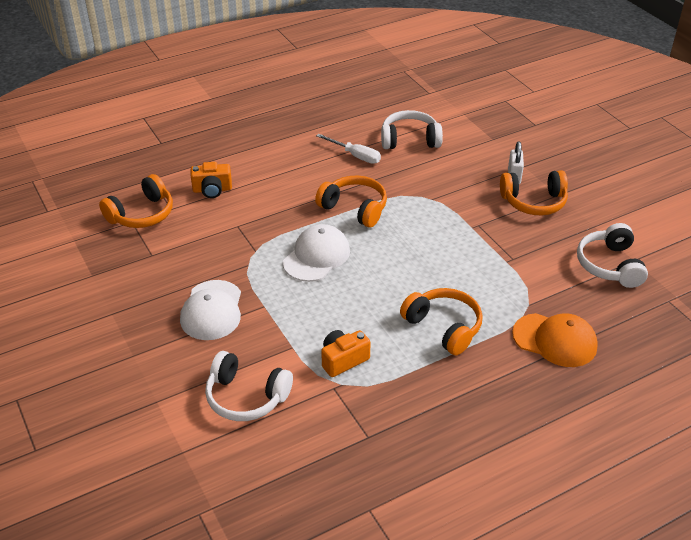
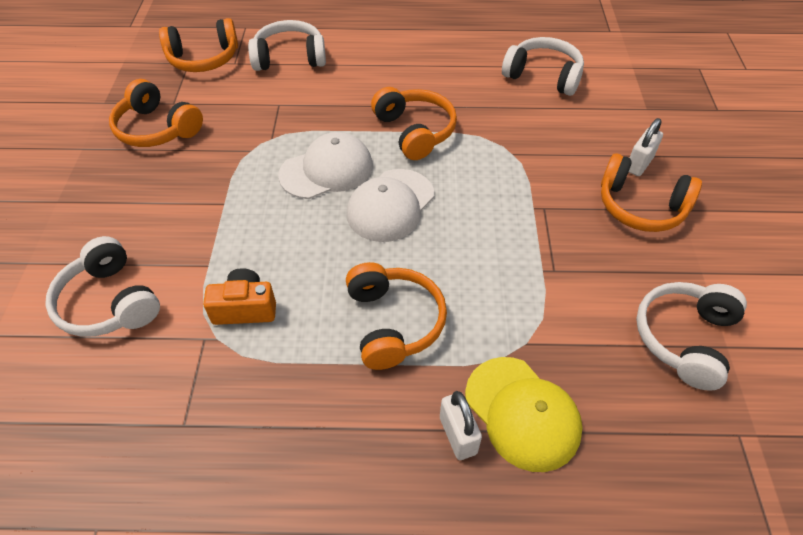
camera: 30 degrees right, 10 degrees up
(159, 277) = (157, 129): none -> orange headphones
(212, 190) = (289, 58): orange camera -> white headphones
(212, 310) = (170, 186): white cap -> white cap (390, 205)
(355, 156) = (466, 73): white screwdriver -> none
(530, 367) = (458, 435): none -> white padlock
(555, 340) = (522, 413): orange cap -> yellow cap

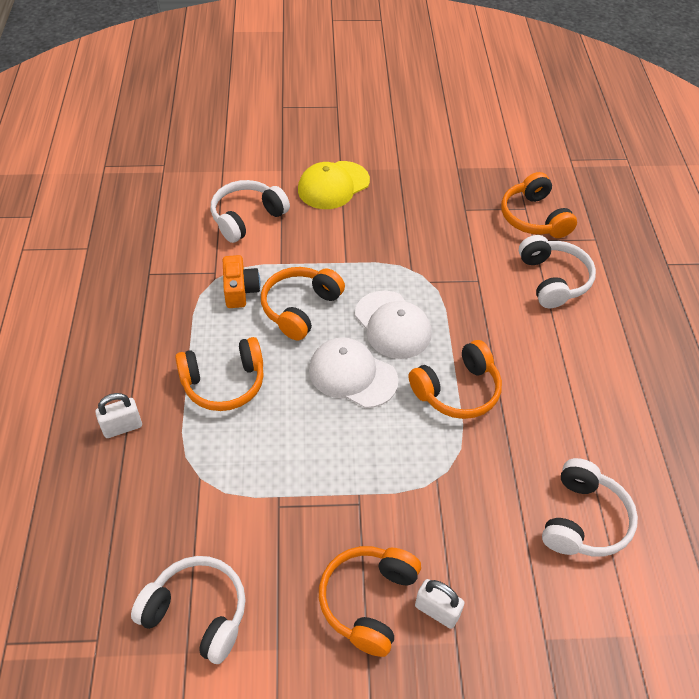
camera: 85 degrees right, 0 degrees up
(157, 129) = (429, 206): orange headphones -> orange headphones (300, 308)
(522, 413) = (136, 471): yellow cap -> yellow cap (333, 185)

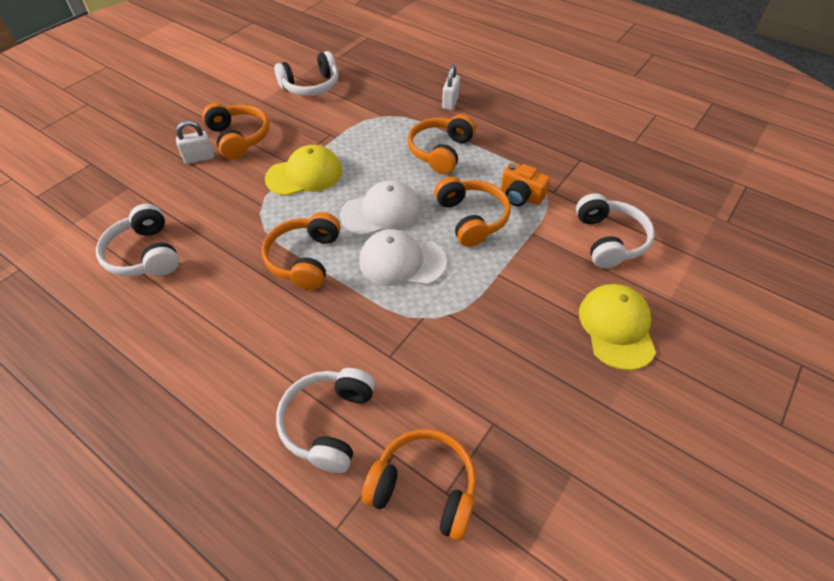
camera: 130 degrees right, 0 degrees up
(363, 476) = (304, 175): none -> yellow cap
(553, 280) = (329, 423): white headphones -> white headphones turned 75 degrees clockwise

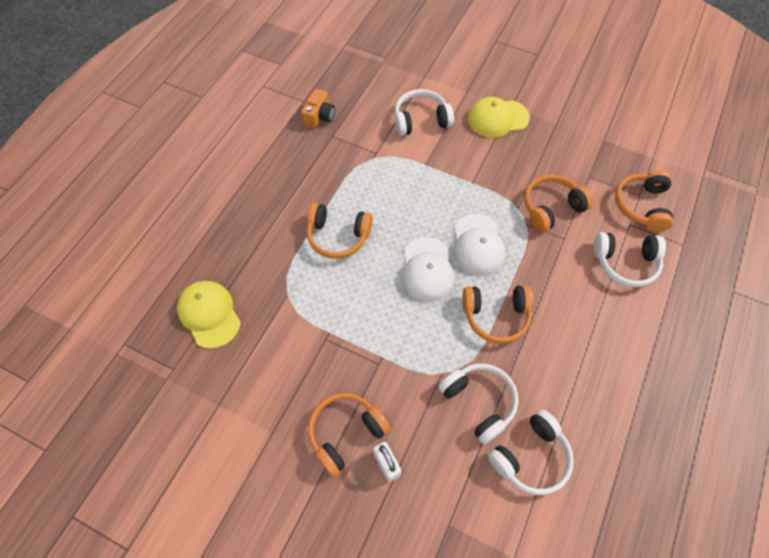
camera: 100 degrees left, 10 degrees up
(304, 175) = (392, 346): yellow cap -> yellow cap (209, 314)
(311, 86) = (237, 383): white headphones -> white headphones (479, 402)
(381, 212) = (427, 270): white cap -> white cap turned 150 degrees counterclockwise
(450, 102) = (259, 238): white padlock -> none
(471, 218) = (419, 204): orange headphones -> orange headphones (551, 208)
(520, 196) = (386, 173): orange camera -> orange camera (319, 116)

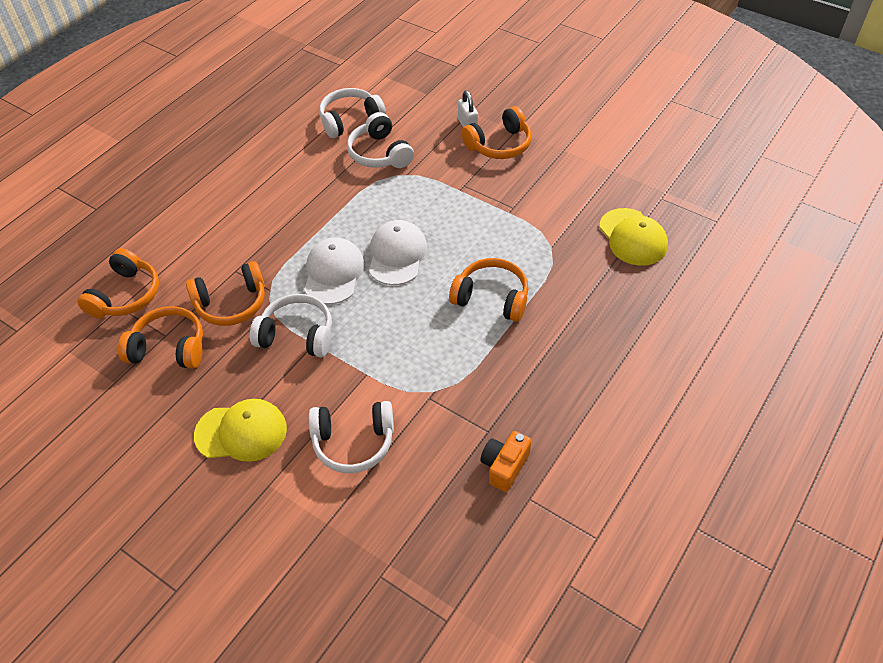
camera: 170 degrees left, 10 degrees down
(496, 316) = (340, 210): orange headphones -> orange headphones (169, 348)
(625, 263) = (185, 241): white headphones -> white headphones (297, 335)

